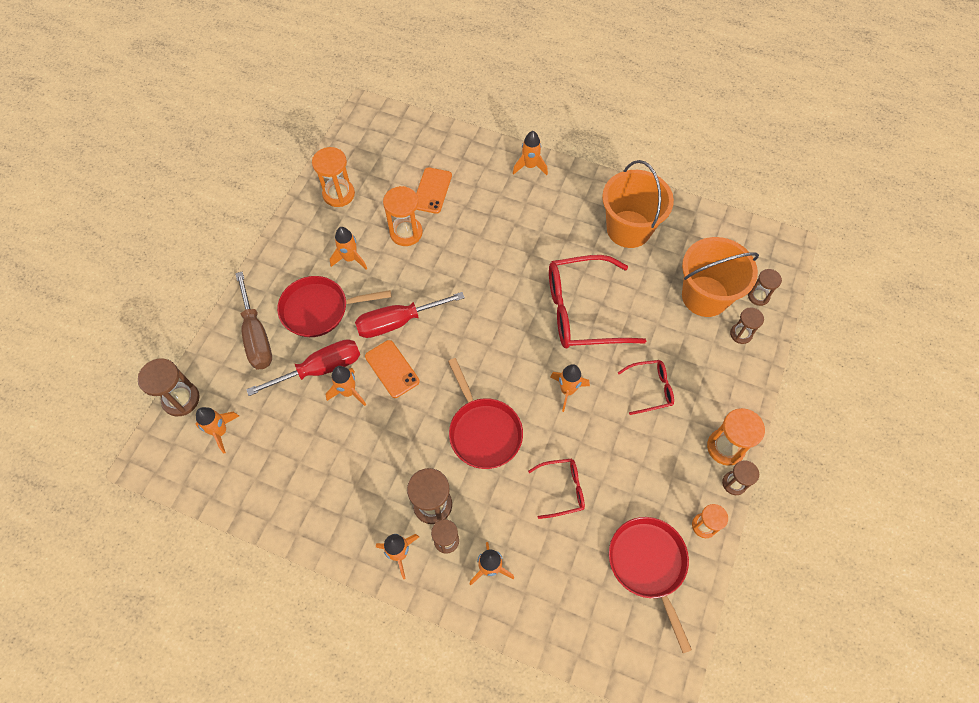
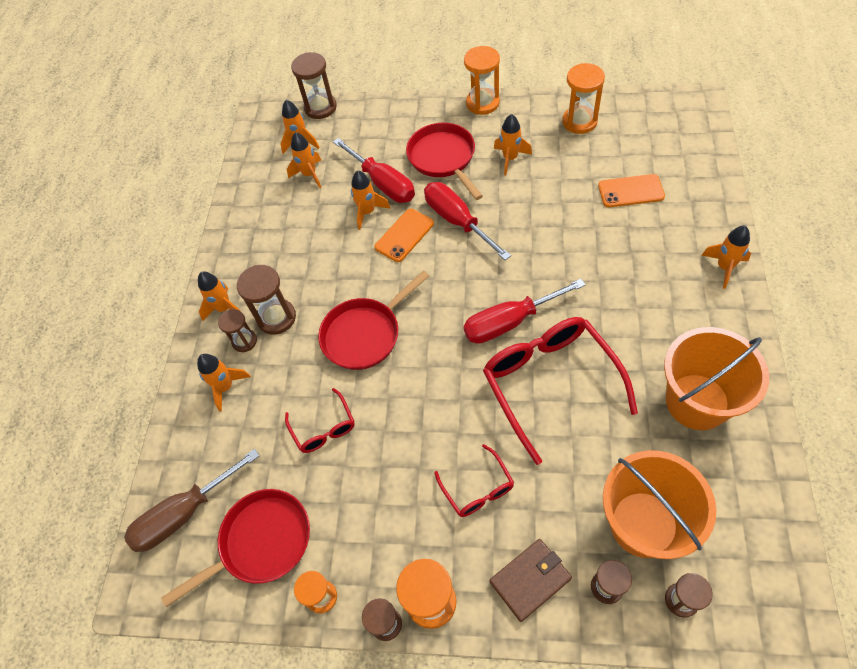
camera: 80 degrees right, 5 degrees down
(256, 336) = (397, 128): brown screwdriver -> brown screwdriver (184, 513)
(406, 232) = (564, 189): orange hourglass -> orange hourglass (482, 103)
(518, 318) = (510, 322): none -> red screwdriver
(567, 390) = (440, 398): orange rocket -> orange rocket (309, 175)
(725, 378) = (530, 580): none -> brown wallet

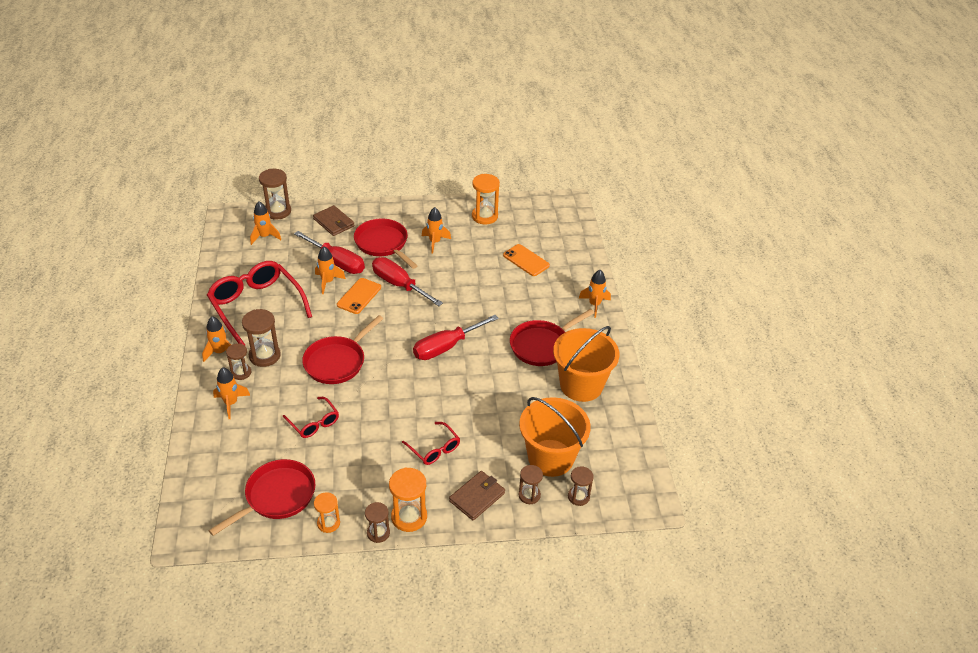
camera: 20 degrees left, 15 degrees down
(184, 513) = (212, 485): brown screwdriver -> none
(309, 175) = (276, 258): orange rocket -> none
(385, 125) = (334, 222): none -> brown wallet
(482, 103) = (409, 205): orange hourglass -> none
(550, 383) = (479, 382): red glasses -> red glasses (256, 306)
(630, 191) = (526, 260): orange phone -> orange phone turned 60 degrees clockwise
(644, 329) = (542, 345): none -> red pan

